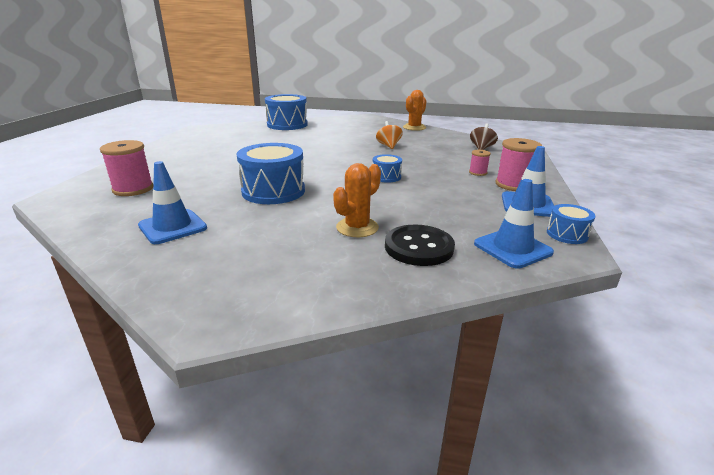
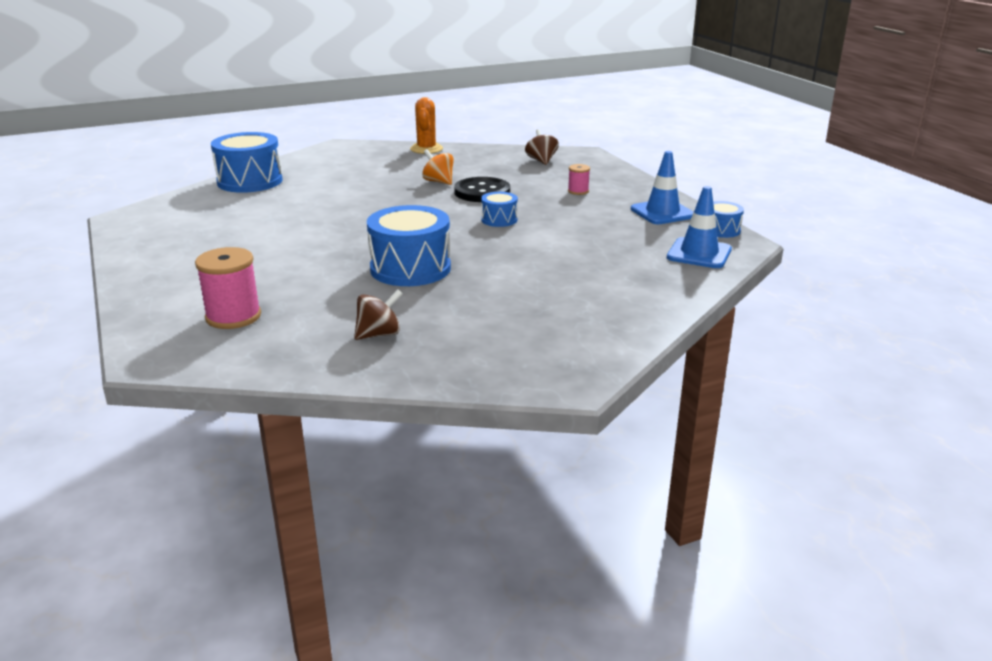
camera: 35 degrees left, 0 degrees up
(172, 227) = (379, 334): blue traffic cone -> brown spinning top
(357, 227) = (557, 276): orange cactus -> none
(419, 247) = (632, 276): black button -> black button (482, 192)
(513, 185) = (626, 196): pink spool -> none

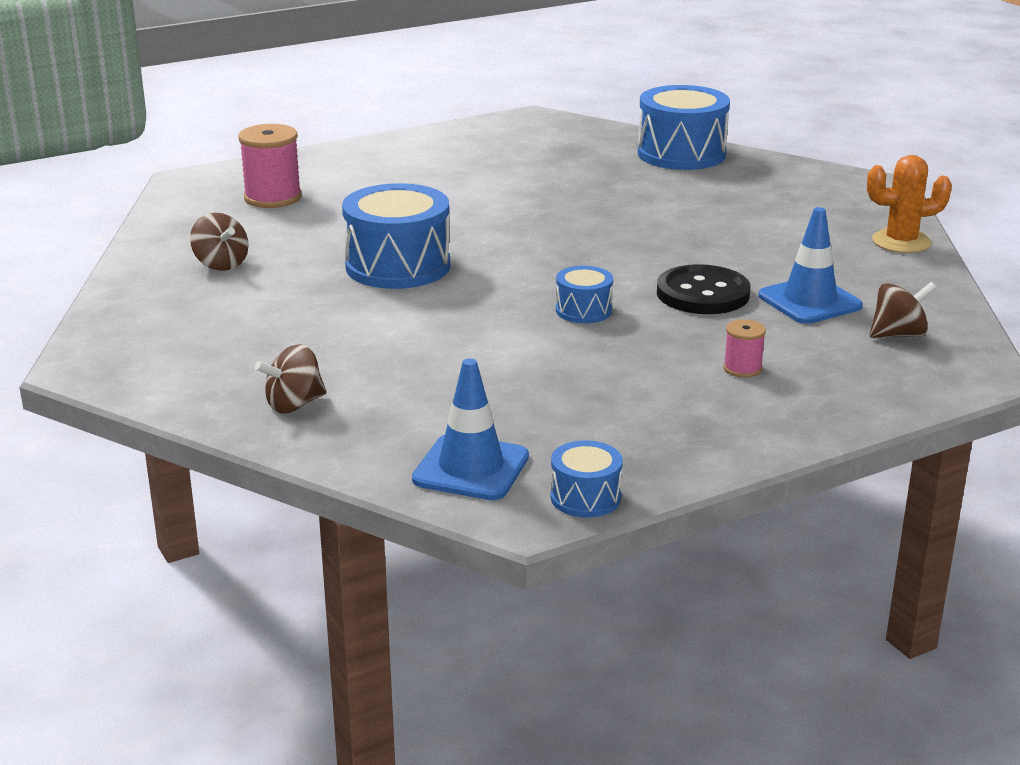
camera: 85 degrees right, 0 degrees up
(438, 181) = (738, 261): orange spinning top -> none
(629, 301) = (294, 405): none -> brown spinning top
(662, 212) = (659, 443): blue traffic cone -> blue traffic cone (809, 301)

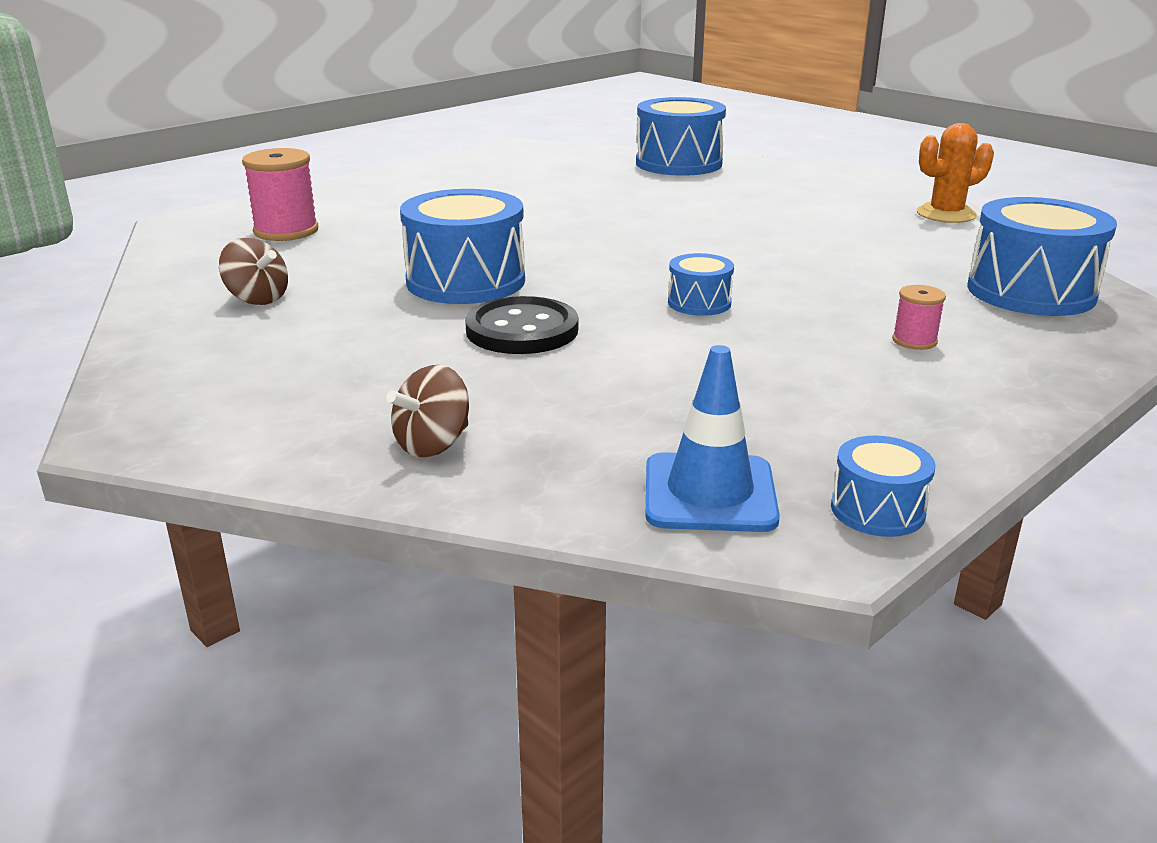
camera: 15 degrees left, 0 degrees up
(703, 293) = (806, 275): black button -> black button (522, 330)
(809, 301) = (916, 271): blue traffic cone -> none
(898, 335) = (1030, 292): brown spinning top -> blue drum

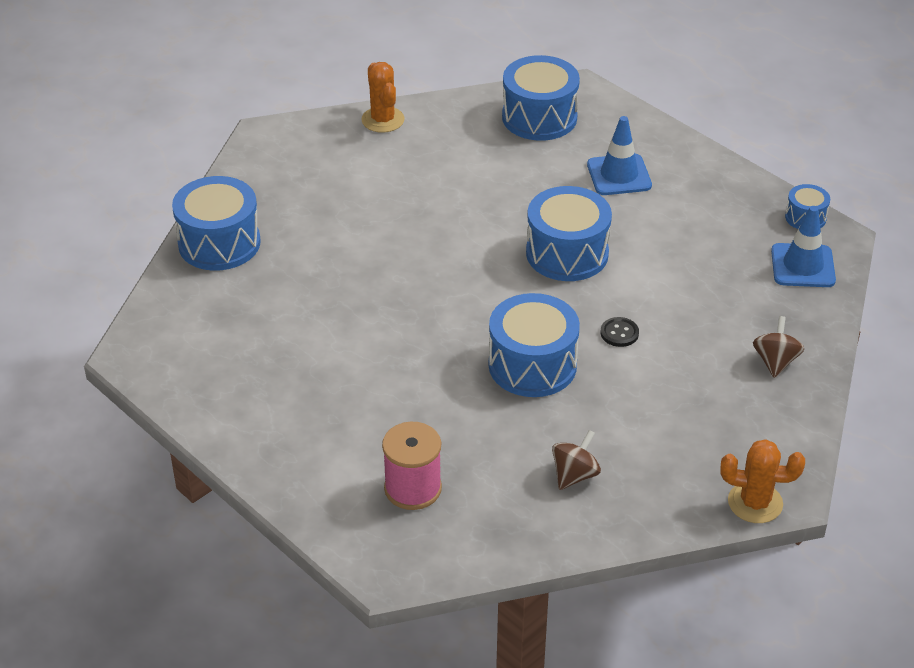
camera: 90 degrees left, 15 degrees up
(122, 406) = (755, 503): none -> orange cactus
(433, 444) = (775, 361): brown spinning top -> brown spinning top turned 120 degrees counterclockwise
(522, 330) = (619, 333): black button -> black button, size x0.52
(699, 303) = (567, 253): blue drum -> blue drum, size x1.97
(914, 341) = (619, 175): pink spool -> blue traffic cone

